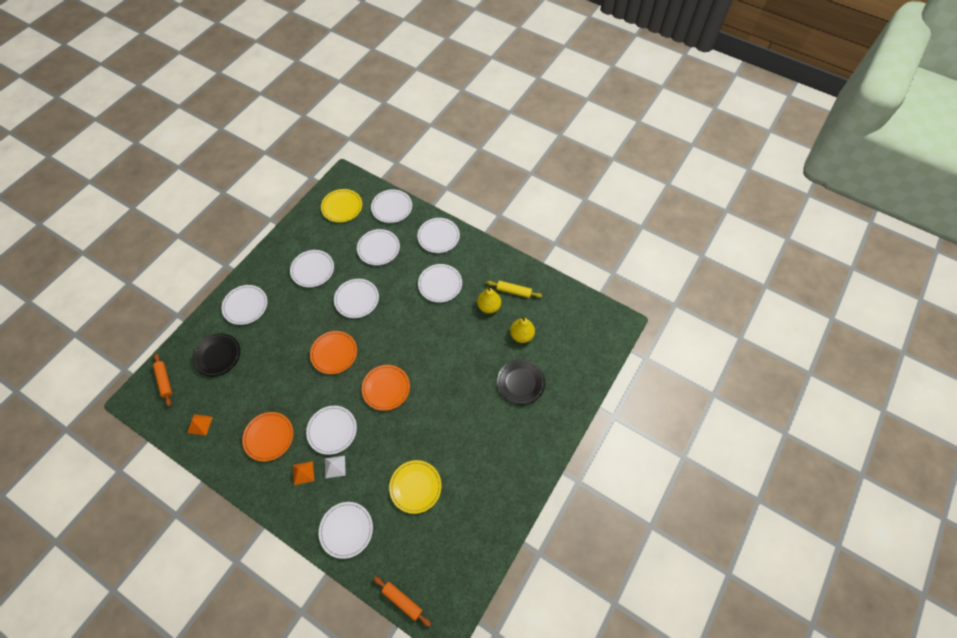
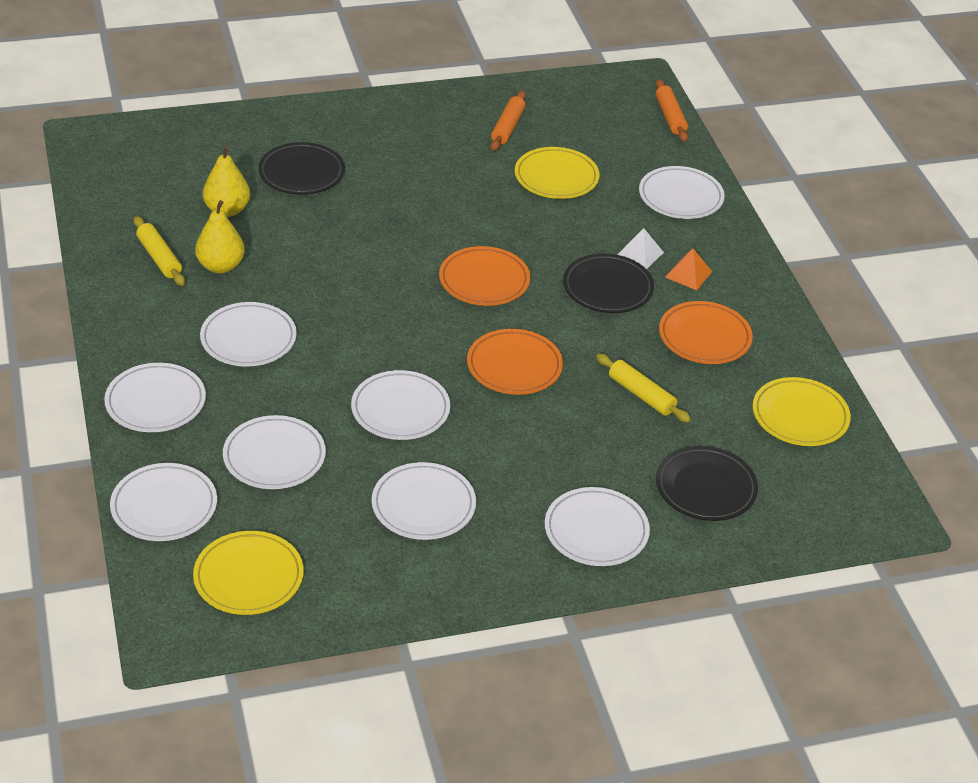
camera: 140 degrees left, 20 degrees down
(165, 381) = (821, 511): orange rolling pin -> orange rolling pin (507, 127)
(200, 424) = (800, 416): orange pyramid -> yellow plate
(273, 381) = (641, 395): none -> yellow rolling pin
(332, 430) = (607, 288): white plate -> black plate

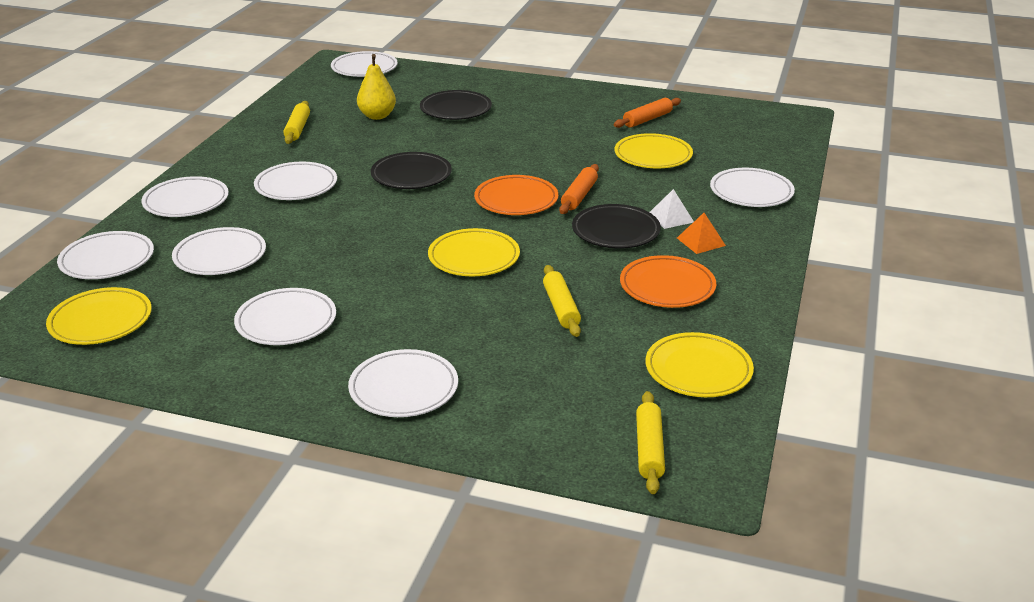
camera: 35 degrees right, 10 degrees down
(221, 266) = (332, 143): yellow pear -> none
(400, 409) = (349, 257): white plate -> white plate (364, 68)
(514, 366) = (474, 257): orange plate -> yellow plate
(670, 117) = (798, 143): orange rolling pin -> orange rolling pin (579, 196)
(705, 488) = (542, 392): black plate -> black plate (411, 175)
(828, 507) = (649, 449): none -> yellow rolling pin

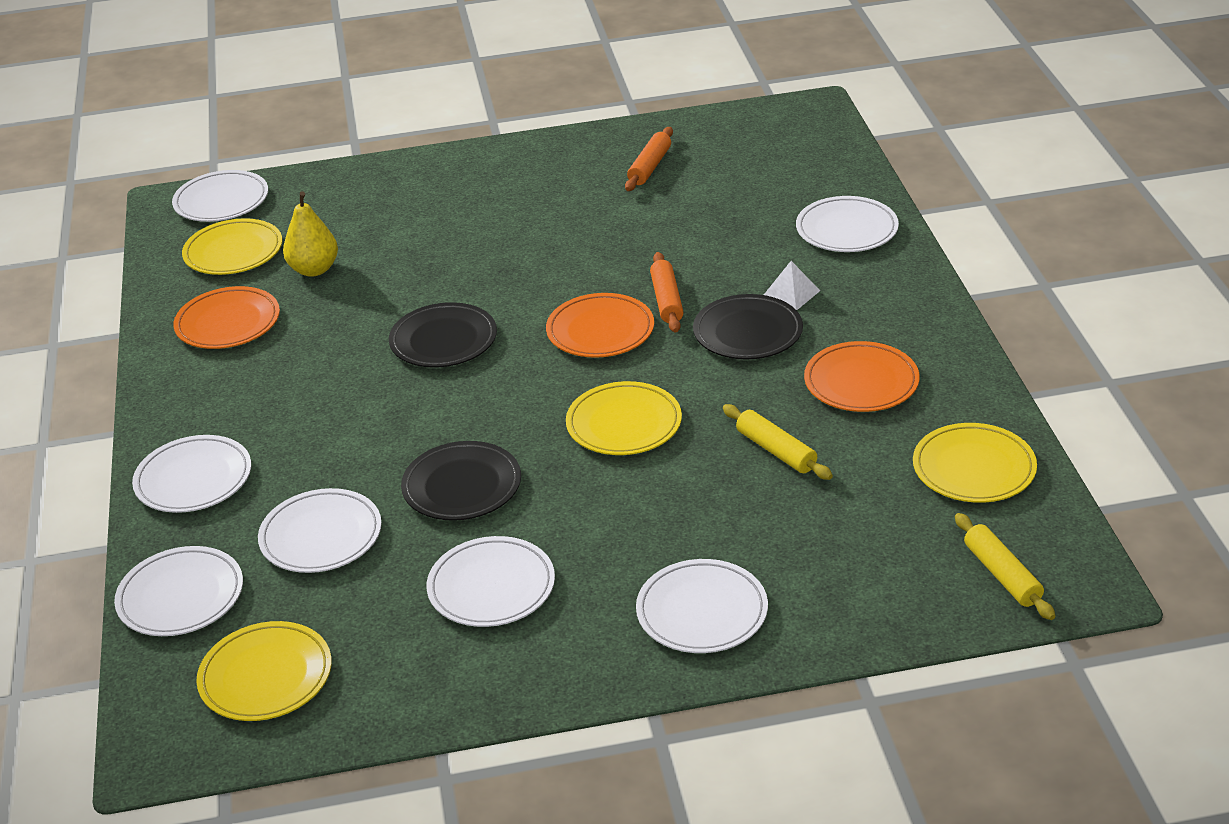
camera: 25 degrees left, 5 degrees up
(296, 185) = (314, 406): white plate -> none
(297, 129) = (228, 323): yellow rolling pin -> orange plate
(455, 109) = (405, 227): black plate -> black plate (462, 486)
(653, 155) = (700, 216): yellow plate -> yellow plate (233, 252)
(701, 241) = (848, 313): orange pyramid -> none

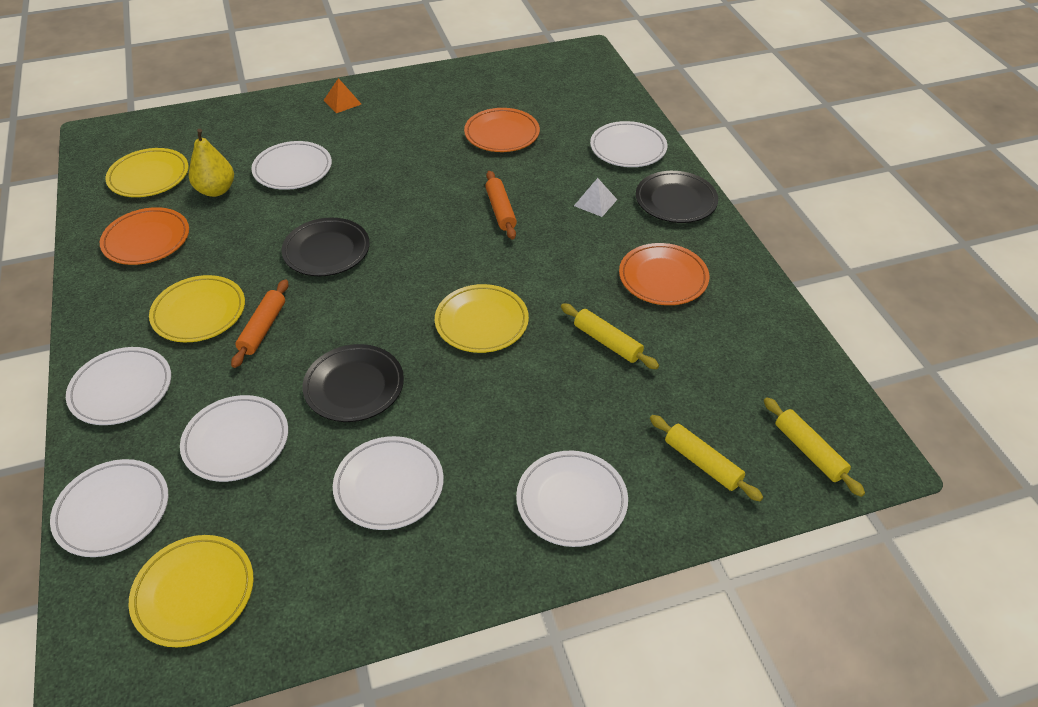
camera: 10 degrees left, 10 degrees up
(221, 201) = (137, 133): white plate -> white plate (293, 169)
(480, 168) = (342, 102): none -> orange pyramid
(600, 331) = (452, 238): orange plate -> orange plate (502, 134)
(650, 167) = (472, 99): orange rolling pin -> orange rolling pin (263, 328)
(748, 332) = (568, 237): black plate -> black plate (676, 201)
(867, 581) = (702, 463): none -> yellow rolling pin
(974, 468) = (765, 352): yellow plate -> yellow plate (199, 312)

